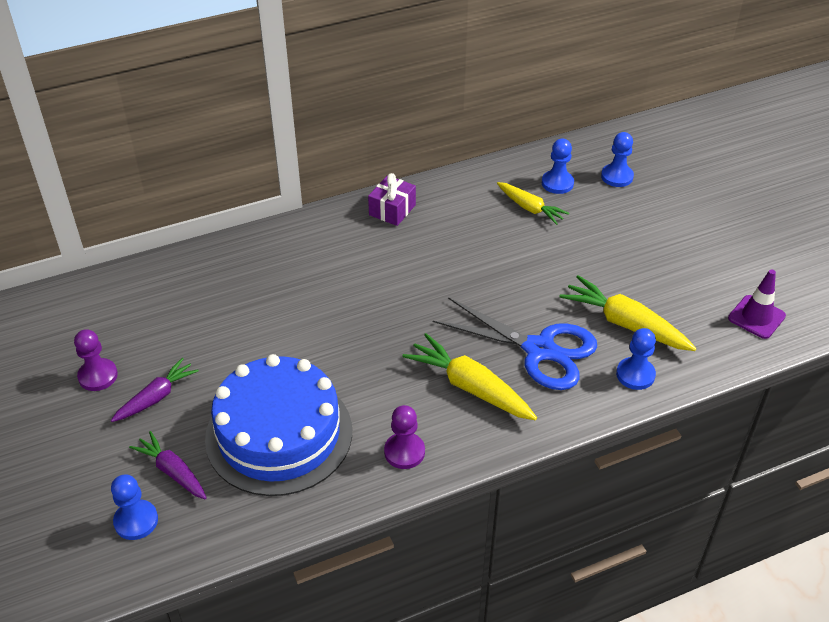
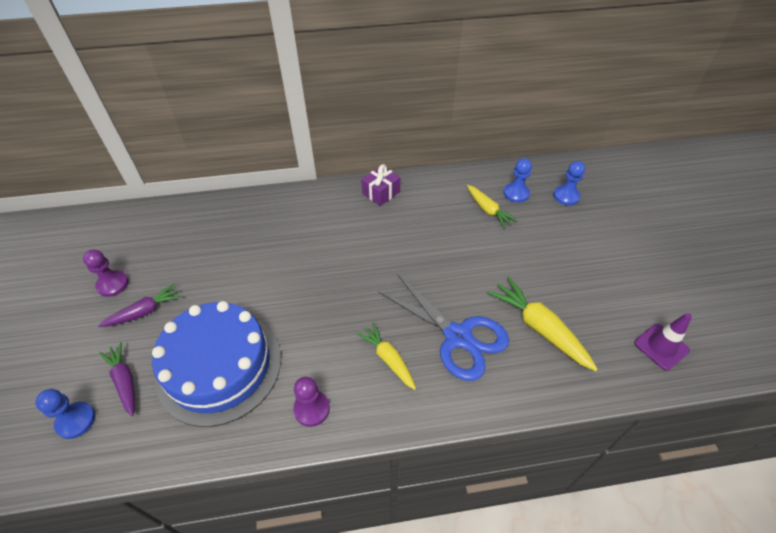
camera: 15 degrees right, 5 degrees up
(470, 387) = (388, 359): yellow carrot -> yellow carrot, size x0.65
(635, 375) = (535, 380): blue pawn -> none

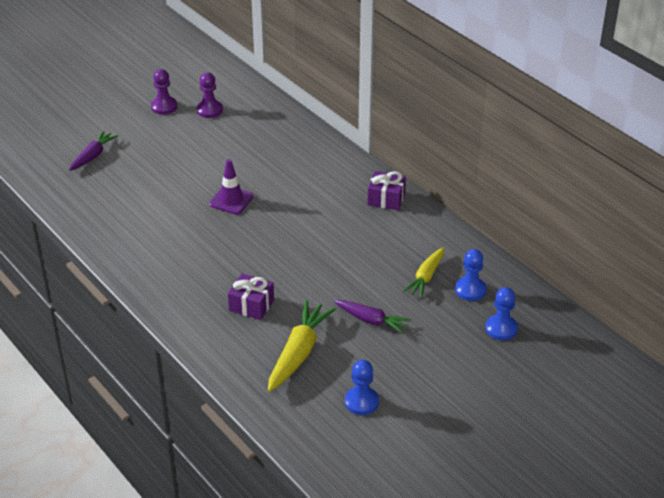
camera: 60 degrees right, 10 degrees down
(76, 421) = (53, 152): blue pawn -> blue pawn (361, 402)
(144, 311) = (152, 134): purple carrot -> purple carrot (371, 320)
(219, 366) = (133, 192): blue cake -> none
(312, 409) = (130, 251): purple pawn -> purple pawn (209, 110)
(388, 359) = (200, 273): yellow carrot -> none
(458, 336) = (251, 305): blue scissors -> purple gift
(661, 347) = (338, 441): purple traffic cone -> purple traffic cone (231, 200)

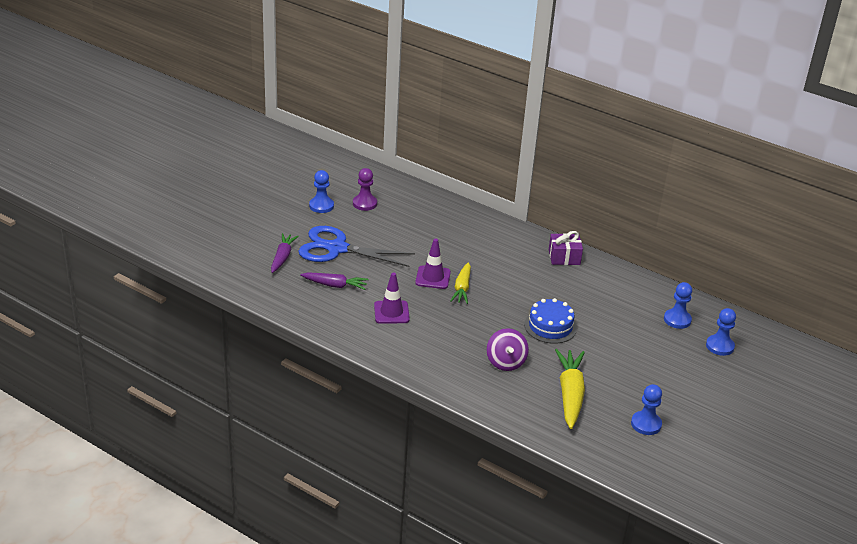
camera: 20 degrees left, 5 degrees down
(152, 154) = (337, 249): none -> blue scissors
(164, 107) = (321, 206): purple pawn -> blue pawn
(166, 231) = (391, 312): none -> purple traffic cone
(251, 305) = (505, 362): purple gift -> purple spinning top
(323, 274) = (550, 326): none -> blue cake
(371, 320) = (613, 358): purple carrot -> purple carrot (335, 285)
(426, 277) = (635, 315): yellow carrot -> yellow carrot (462, 288)

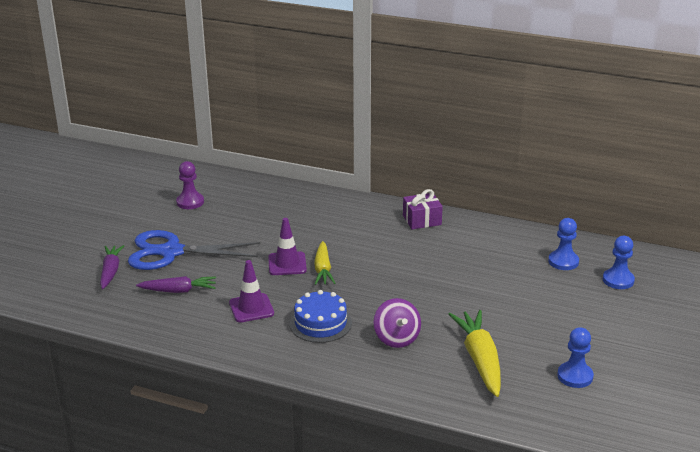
camera: 10 degrees left, 5 degrees down
(321, 206) = (142, 212): blue pawn -> none
(550, 326) = (432, 292): blue cake -> blue cake (320, 323)

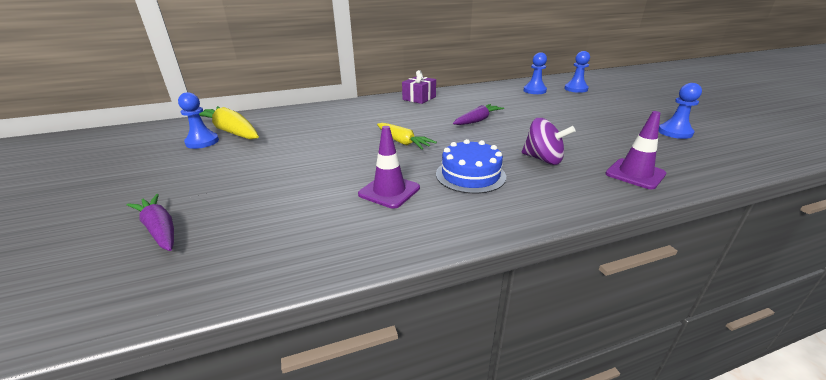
camera: 40 degrees left, 0 degrees up
(171, 252) = (228, 182): blue scissors -> none
(179, 291) = (284, 210): purple carrot -> purple carrot (477, 120)
(190, 202) = (202, 142): purple pawn -> blue pawn
(287, 264) = (366, 149): purple traffic cone -> purple traffic cone (635, 174)
(480, 360) = (615, 147): yellow carrot -> yellow carrot (231, 131)

